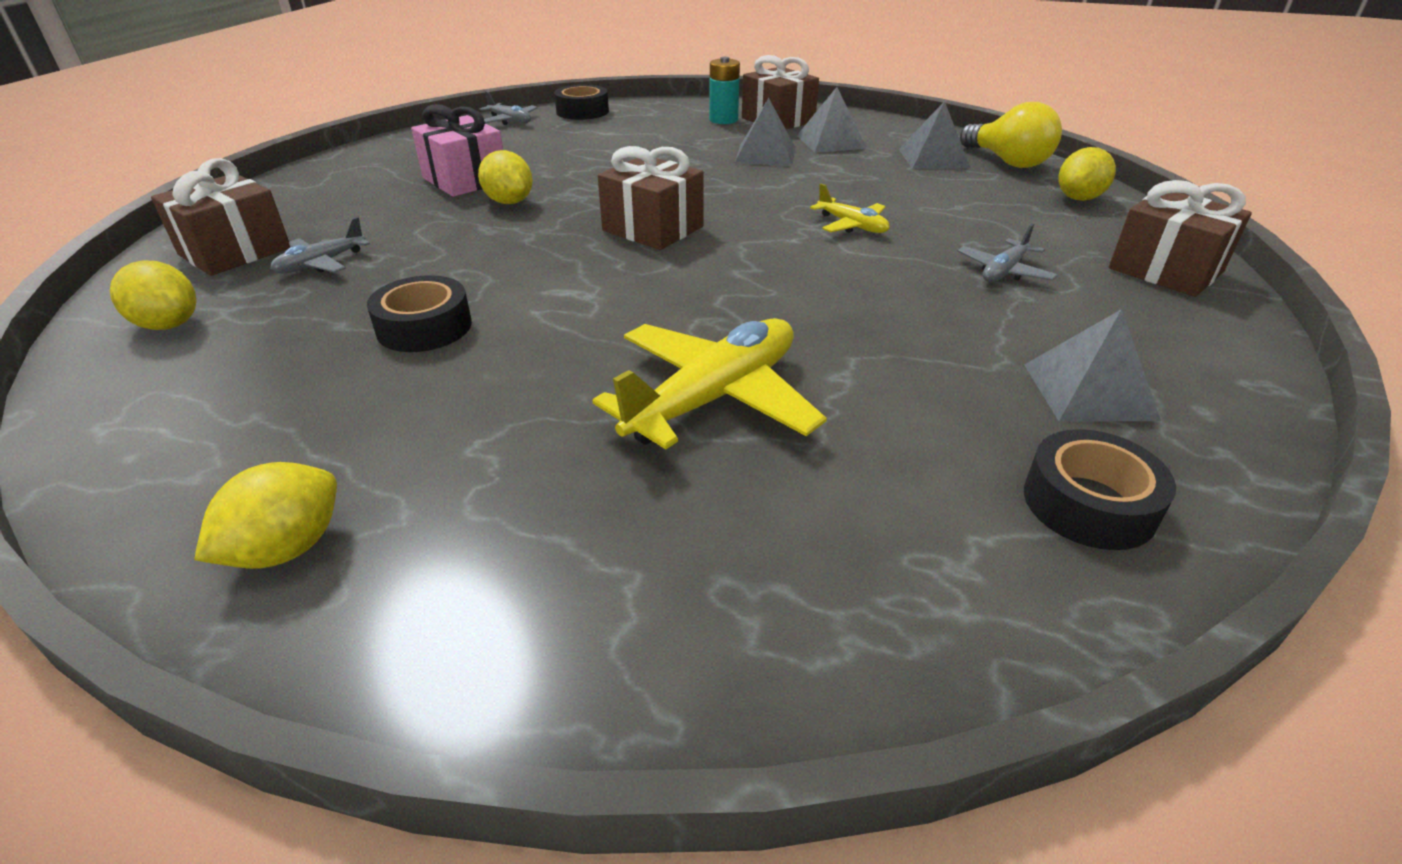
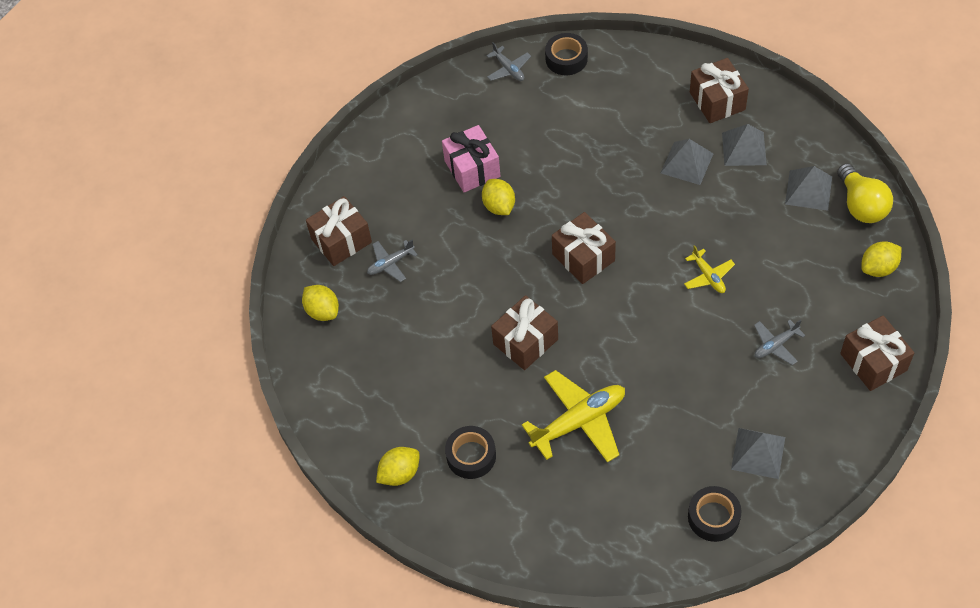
camera: 20 degrees right, 20 degrees up
(424, 327) = (447, 338): black tape -> black tape (471, 456)
(577, 314) = (525, 341): none -> brown gift
(723, 120) = (674, 93): turquoise battery -> none

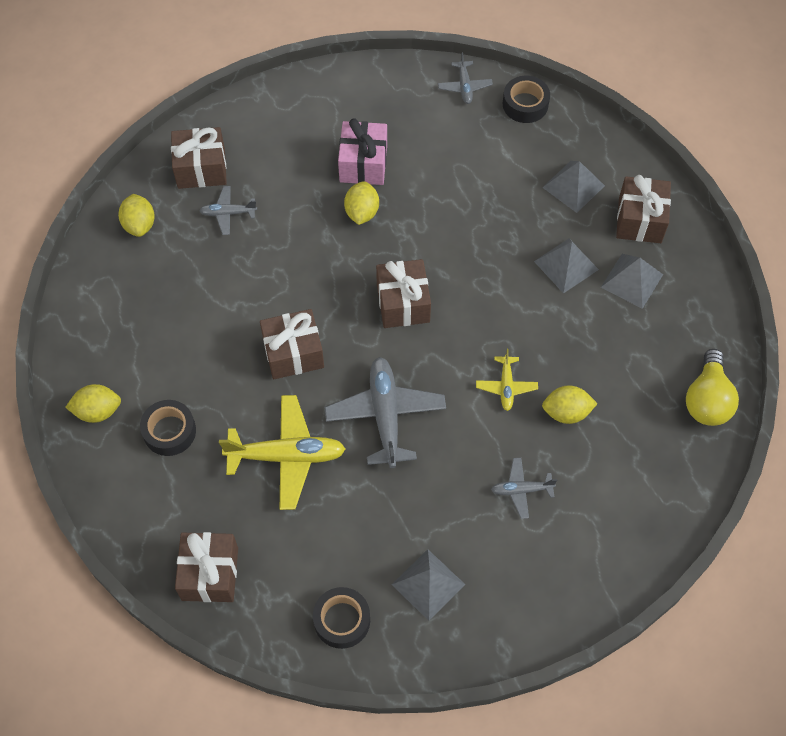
camera: 25 degrees right, 5 degrees up
(633, 348) = (385, 415): none -> grey plane
(808, 190) = (665, 356): grey pyramid -> grey pyramid (573, 186)
(873, 362) = (604, 562): brown gift -> brown gift (210, 573)
(878, 268) = (678, 472): yellow lemon -> yellow lemon (566, 412)

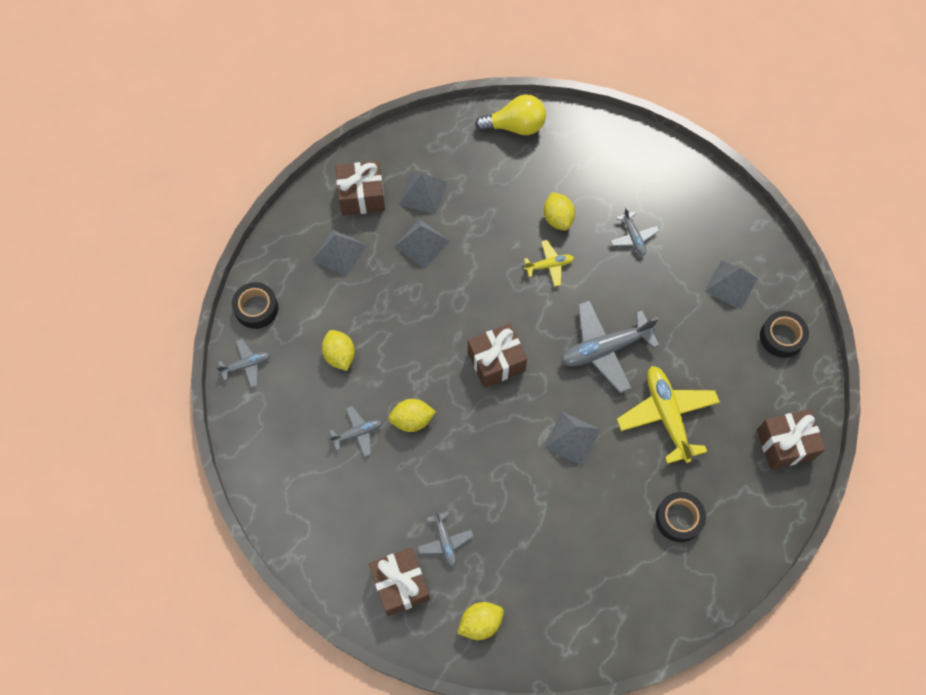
camera: 105 degrees left, 5 degrees up
(98, 411) = (682, 588): yellow lemon -> yellow lemon (340, 355)
(293, 353) = (572, 438): brown gift -> grey pyramid
(363, 164) = (357, 433): pink gift -> grey plane

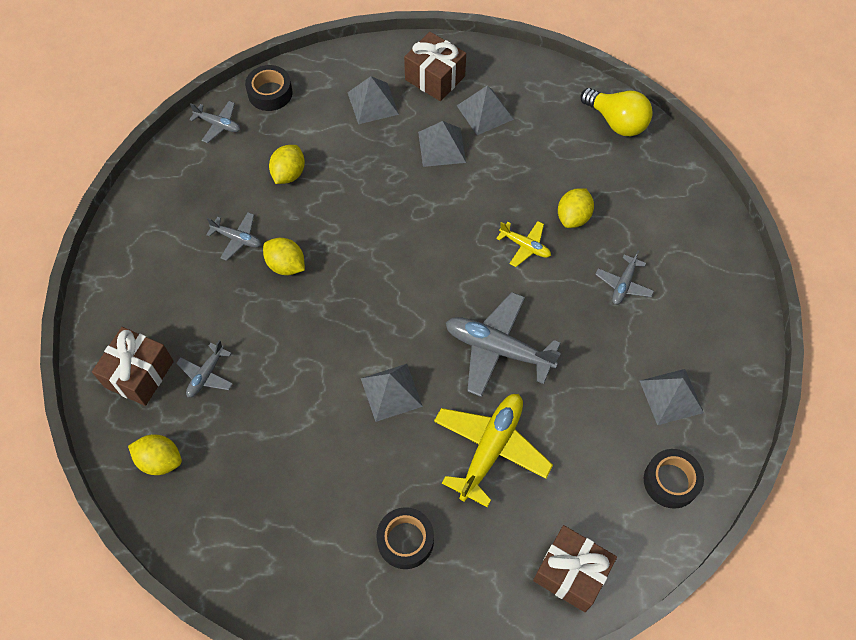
camera: 45 degrees right, 5 degrees down
(496, 362) = (398, 280): brown gift -> none

